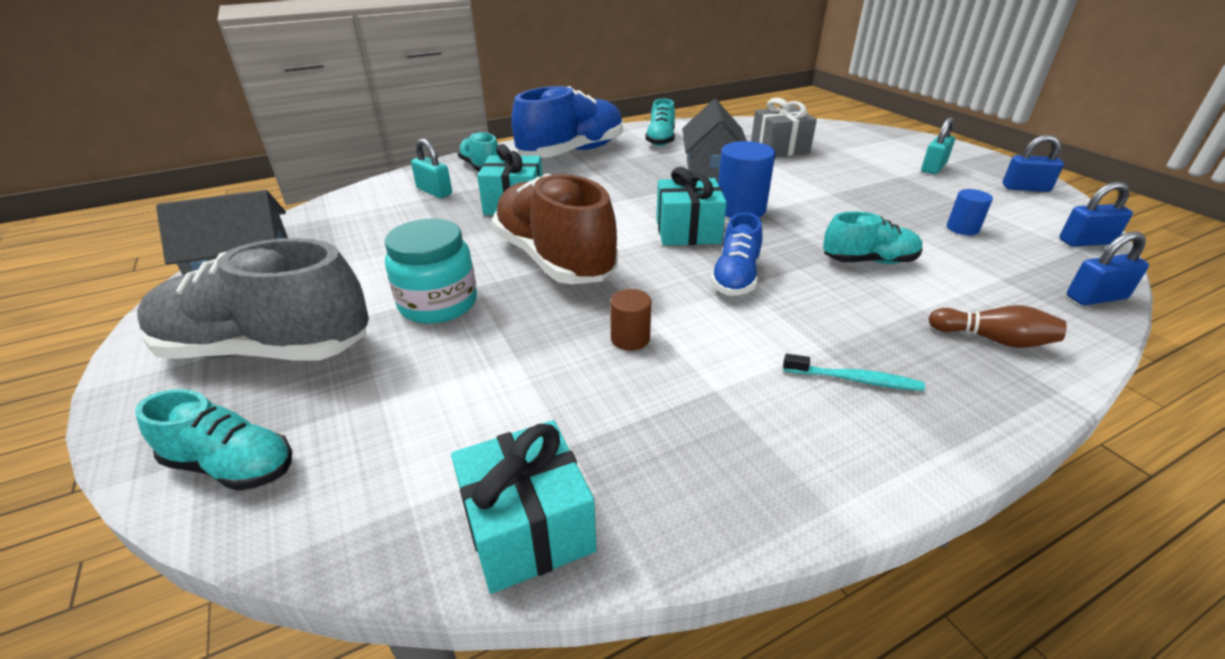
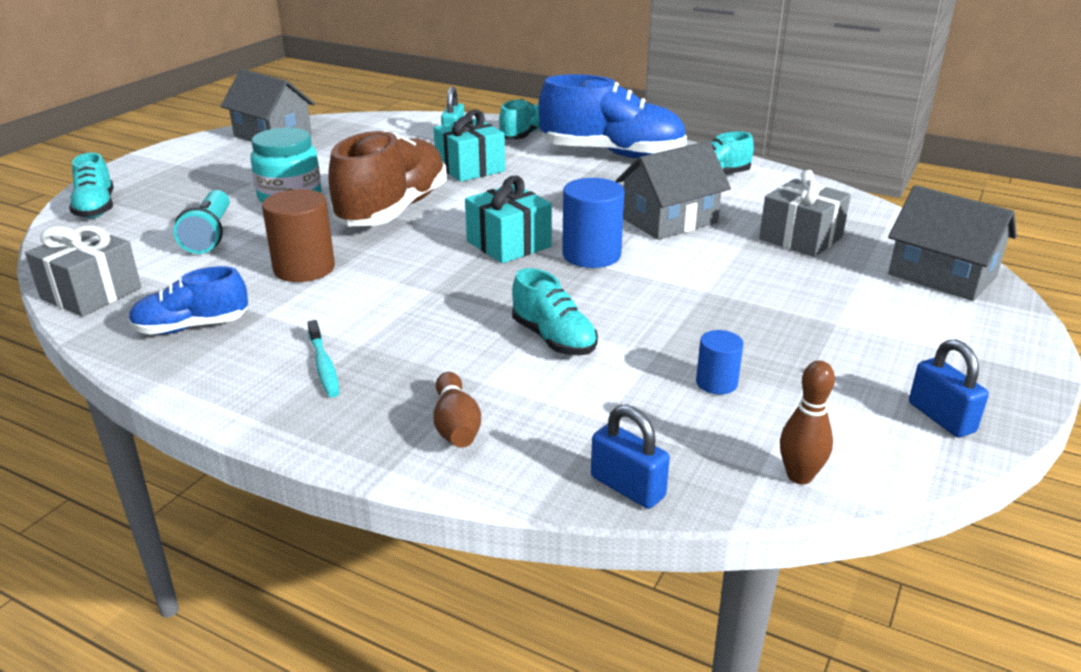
camera: 55 degrees right, 5 degrees down
(267, 349) = (198, 174): grey shoe -> none
(467, 381) = (209, 235): none -> turquoise flashlight
(528, 527) = (91, 293): turquoise gift -> grey gift
(630, 339) = (304, 268): brown cylinder -> brown cylinder, size x1.79
(735, 278) = (442, 284): blue shoe -> blue shoe (192, 327)
(860, 136) = (942, 275): none -> grey house
(933, 168) = (904, 341): turquoise padlock -> none
(1086, 242) = (799, 476): blue padlock -> brown bowling pin

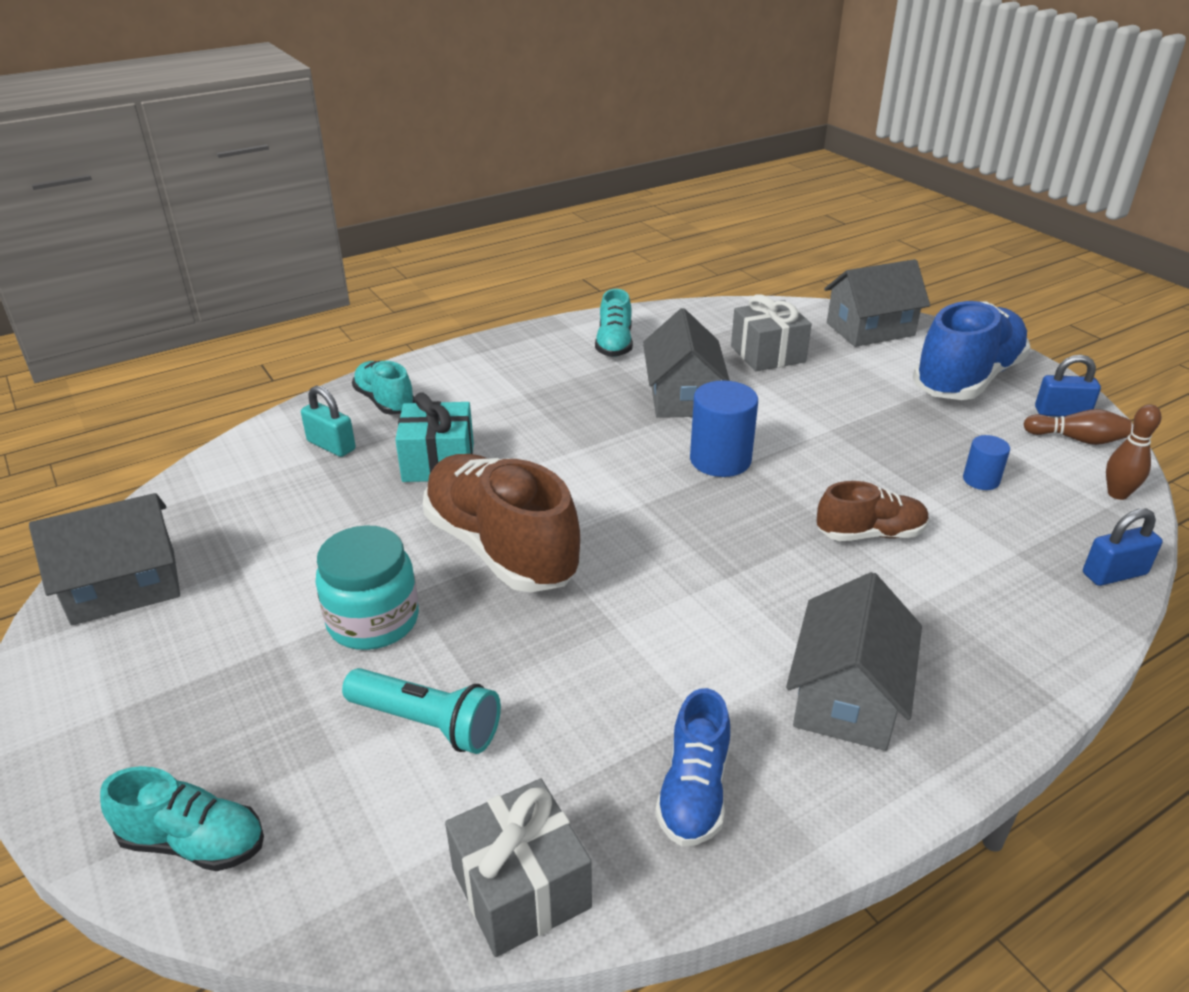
camera: 60 degrees left, 5 degrees up
(304, 268) = (602, 657): brown cylinder -> none
(324, 365) = (847, 696): turquoise toothbrush -> grey house
(456, 425) = (996, 636): brown bowling pin -> brown bowling pin (1076, 439)
(508, 244) = (658, 498): turquoise gift -> none
(553, 339) = (870, 534): turquoise shoe -> brown shoe
(612, 154) = (501, 371): blue shoe -> blue shoe (966, 379)

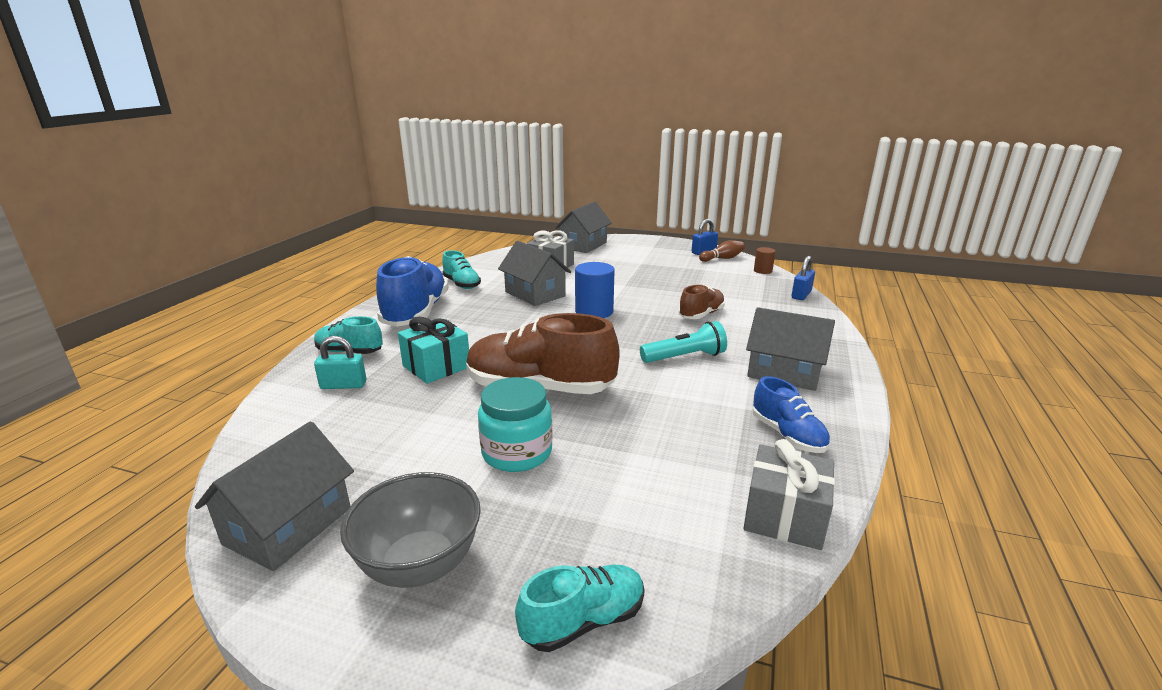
camera: 40 degrees left, 10 degrees down
(157, 691) = (420, 565): none -> grey bowl
(427, 723) = (626, 480): turquoise flashlight -> turquoise flashlight (685, 357)
(847, 696) = (784, 372): grey house -> grey house turned 45 degrees counterclockwise
(966, 379) = (652, 251): blue shoe -> blue shoe (416, 313)
(981, 480) = (711, 282): blue cylinder -> none
(1117, 494) = (762, 271): brown bowling pin -> brown cylinder

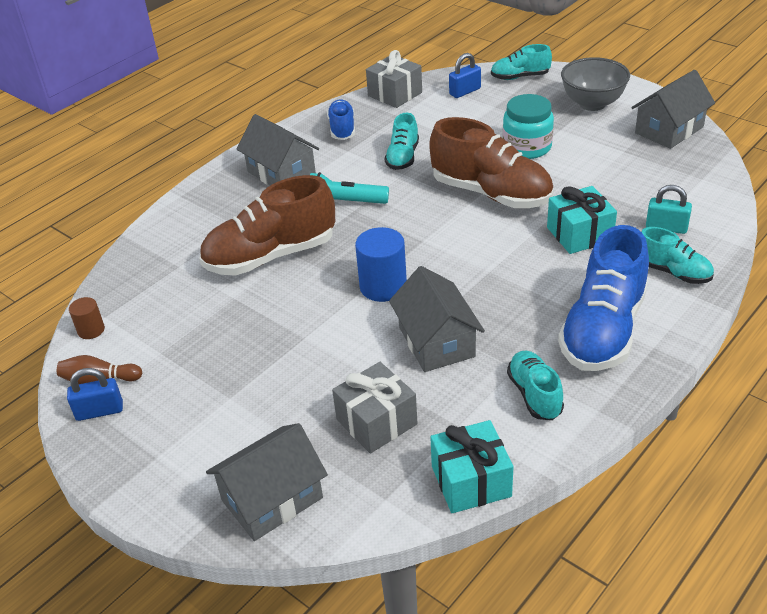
camera: 155 degrees left, 15 degrees up
(489, 259) = (471, 481): none -> turquoise gift
(670, 411) = (403, 157): none -> turquoise shoe
(701, 315) = (271, 256): brown shoe -> brown shoe, size x1.87
(801, 295) = (122, 267): blue padlock -> blue padlock (465, 91)

